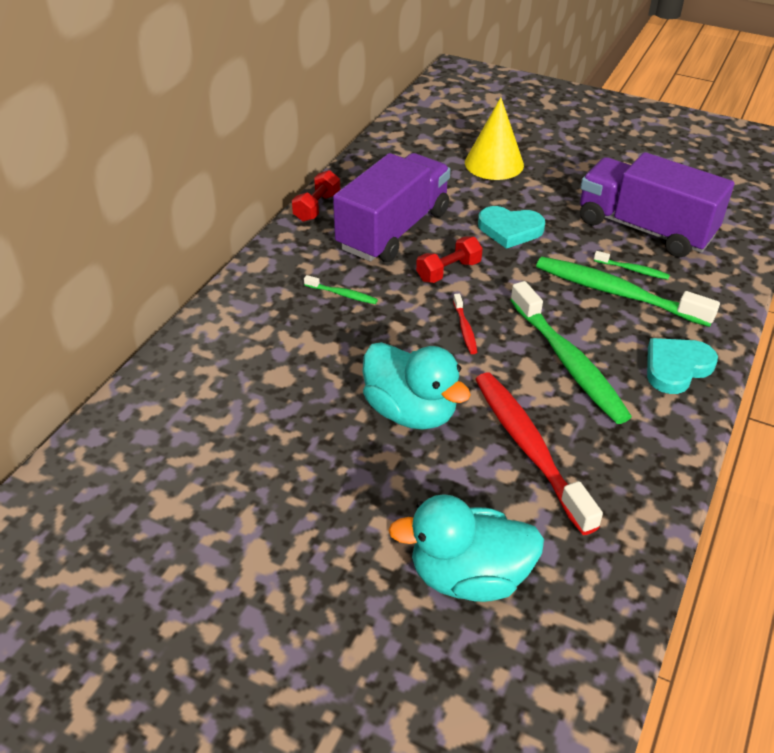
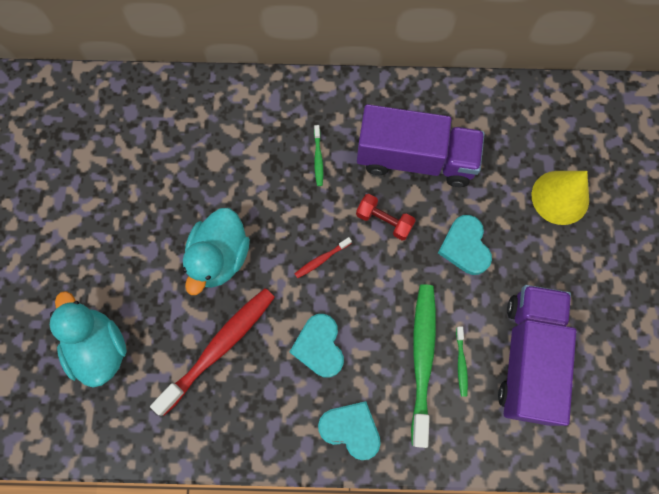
camera: 65 degrees right, 30 degrees up
(317, 207) = (415, 89): red dumbbell -> none
(568, 362) = (319, 346): green toothbrush -> turquoise heart

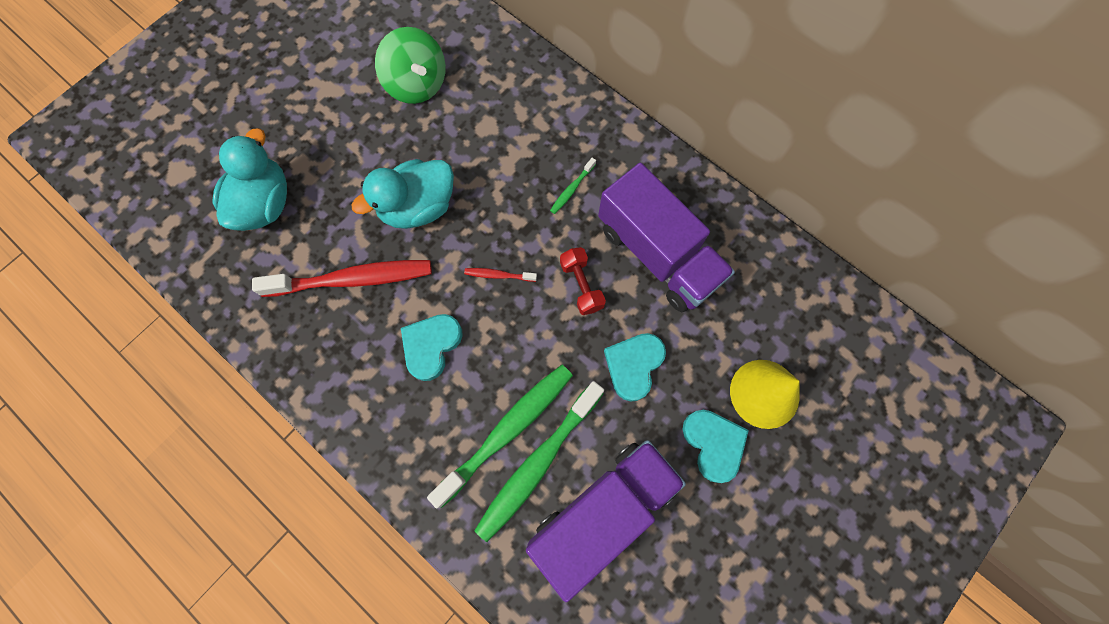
camera: 40 degrees right, 0 degrees up
(134, 168) = (417, 84): none -> green spinning top
(351, 429) = (394, 437): turquoise heart -> turquoise heart (713, 444)
(461, 363) = (537, 463): green toothbrush -> green toothbrush, size x2.33

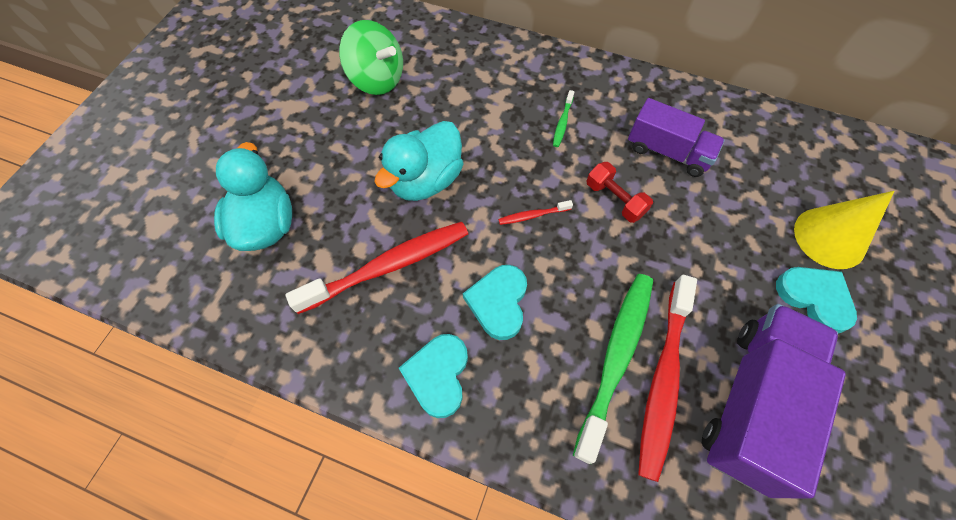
camera: 20 degrees left, 10 degrees down
(537, 463) = (663, 380): green toothbrush -> red toothbrush
(633, 365) = (701, 253): turquoise heart -> turquoise heart (438, 375)
(658, 254) = (667, 152): purple truck -> purple truck, size x0.63

